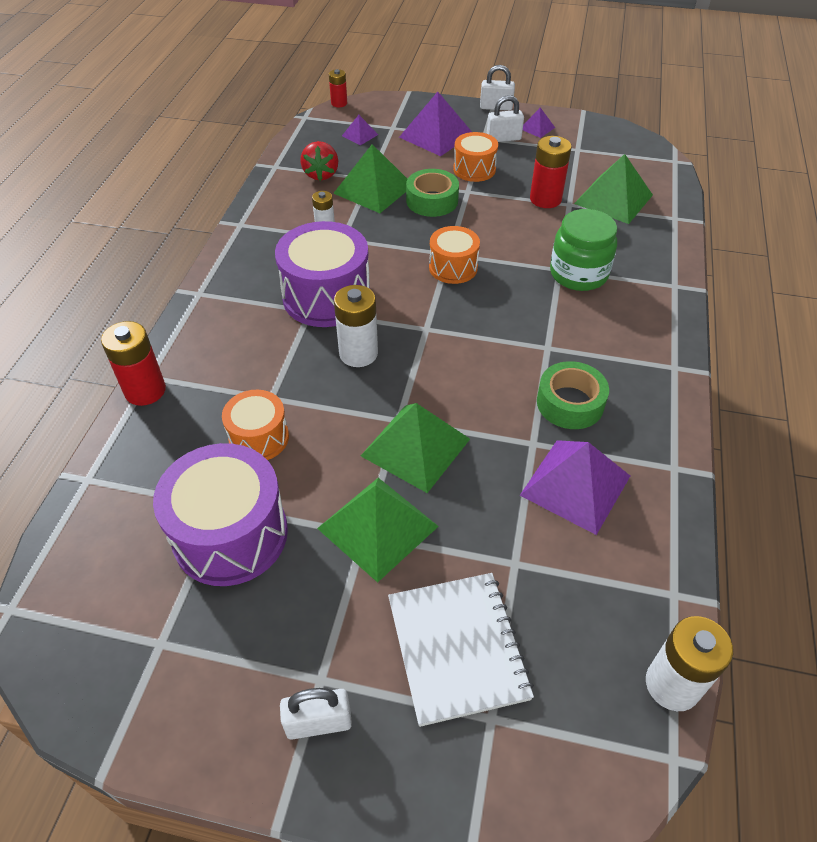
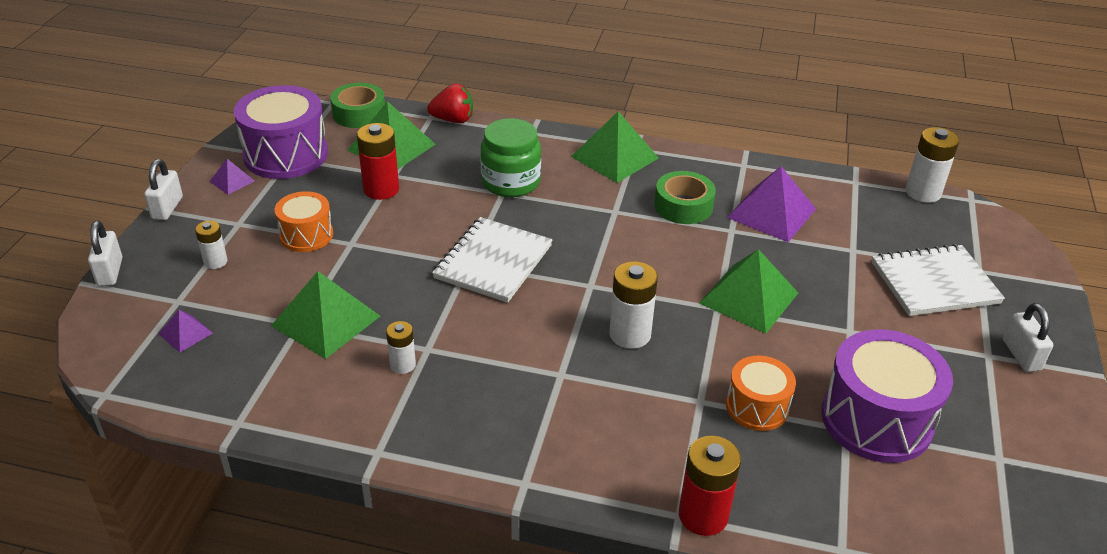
camera: 90 degrees left, 10 degrees down
(321, 174) = (275, 371): red strawberry -> red strawberry (453, 120)
(326, 296) = (537, 361): purple drum -> purple drum (286, 155)
(339, 103) = (81, 356): red battery -> none
(377, 527) = (841, 323): green pyramid -> green pyramid (614, 157)
(432, 201) = (364, 272): green tape -> green tape (359, 113)
(436, 135) = (215, 262): purple pyramid -> white battery
(453, 267) = (493, 262): orange drum -> white notebook
(503, 138) = (246, 208): white padlock -> white padlock (110, 272)

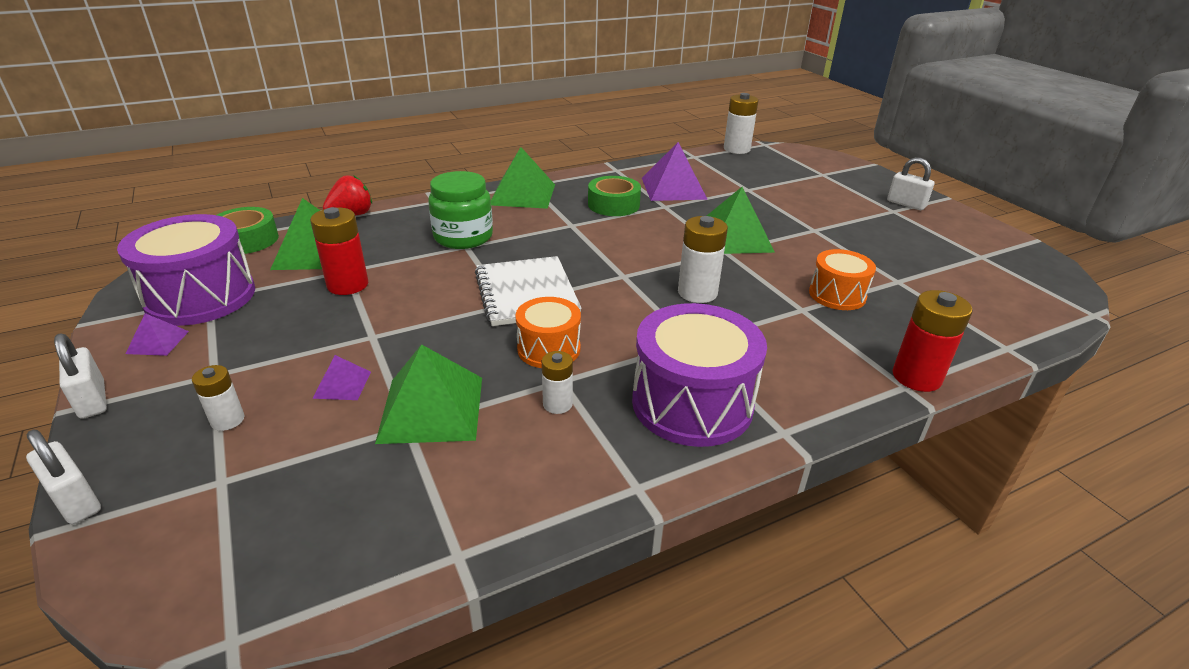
camera: 40 degrees left, 5 degrees down
(185, 333) = (273, 506): purple pyramid -> purple pyramid (342, 384)
(306, 235) = (313, 350): orange drum -> orange drum (549, 349)
(876, 420) = (902, 268): purple drum -> purple drum (692, 403)
(934, 283) = (813, 188): white notebook -> none

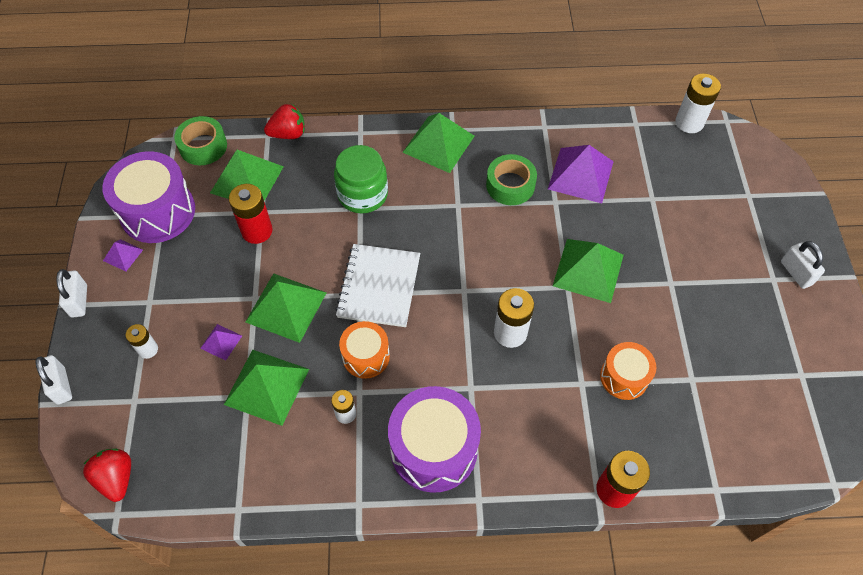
camera: 25 degrees right, 25 degrees up
(216, 588) = (116, 478): none -> red strawberry
(419, 334) = (286, 307): none -> green pyramid

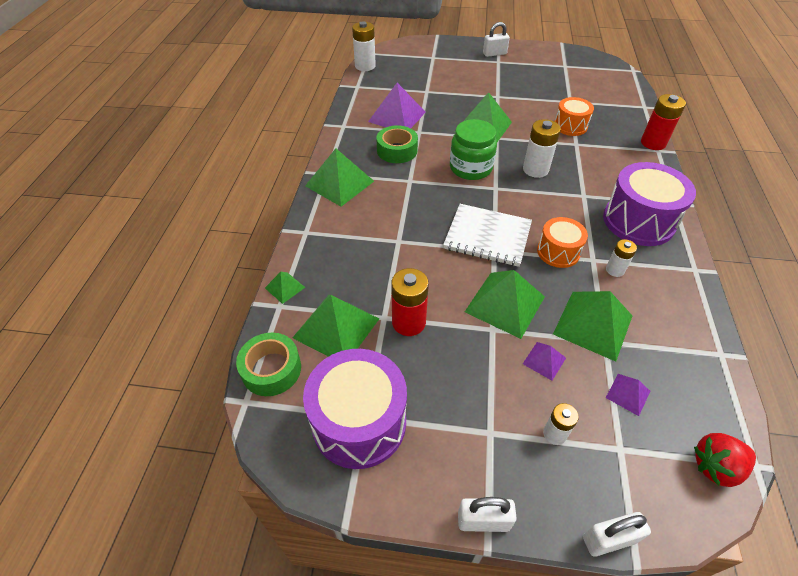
camera: 80 degrees left, 10 degrees down
(123, 255) = (418, 464): purple pyramid -> purple pyramid (628, 394)
(288, 134) = (284, 287): red strawberry -> green pyramid
(362, 194) = (383, 237): green jar -> green jar (470, 168)

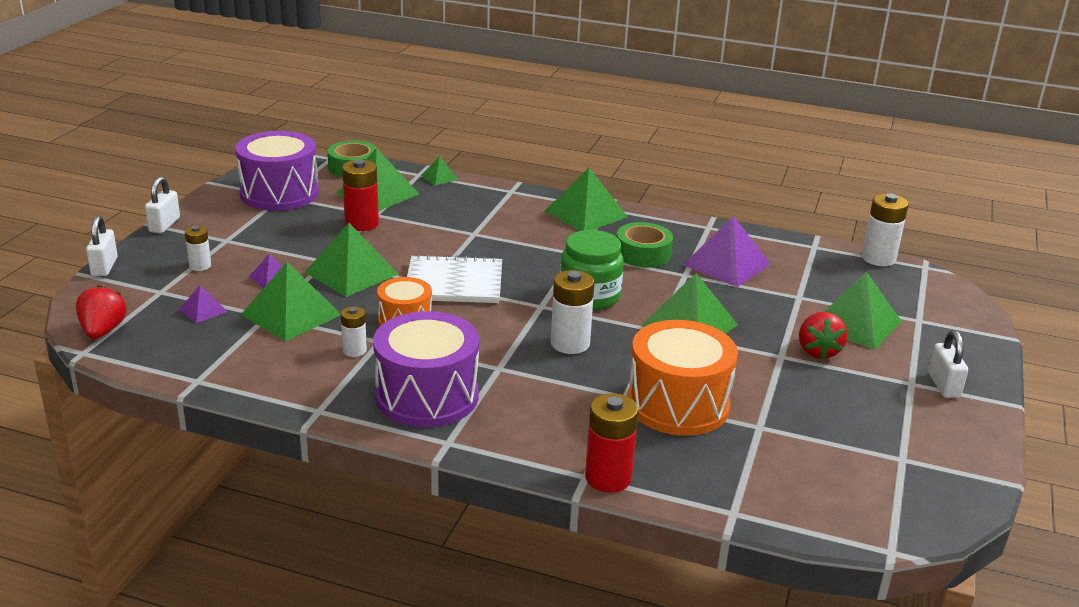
camera: 100 degrees right, 20 degrees down
(447, 74) = (855, 323): none -> green pyramid
(485, 85) = (818, 351): none -> red strawberry
(487, 237) = (454, 283): white notebook -> white notebook turned 60 degrees clockwise
(570, 126) = (678, 404): orange drum -> orange drum, size x1.74

